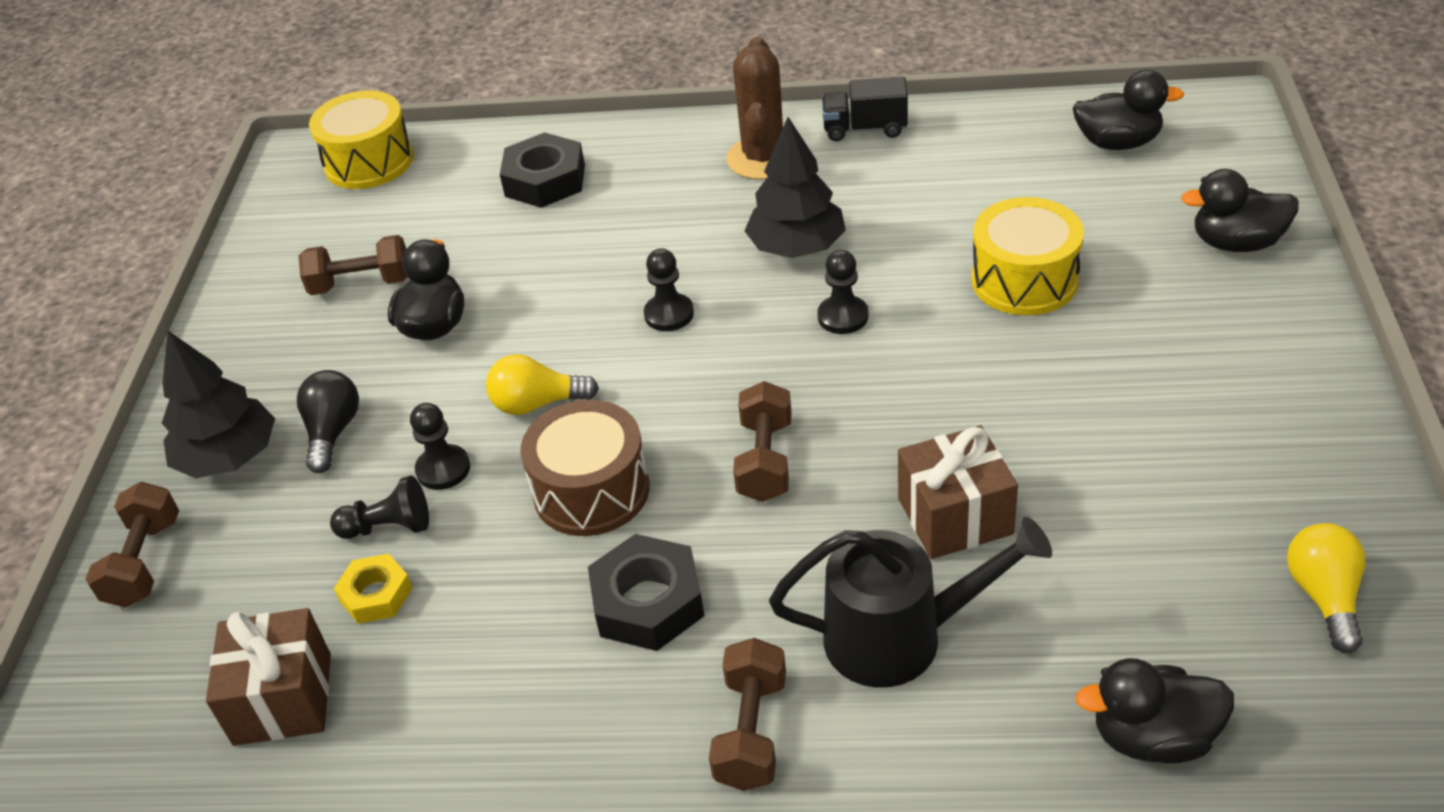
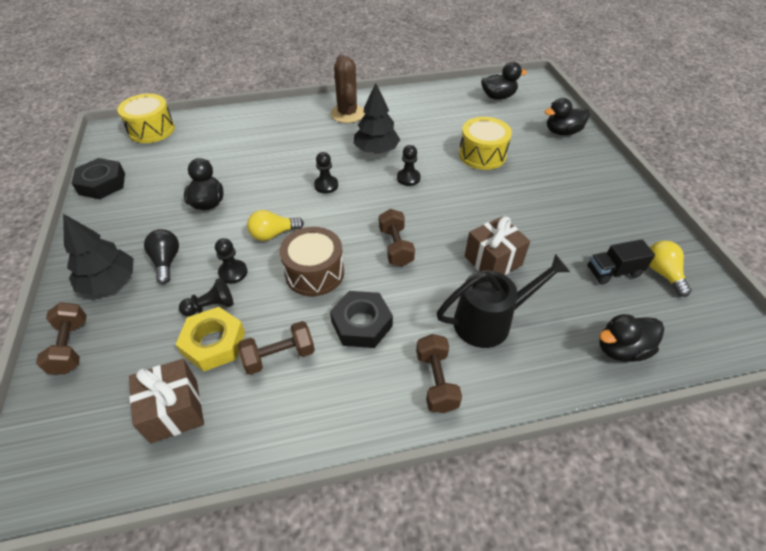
camera: 20 degrees left, 5 degrees up
(361, 284) = (163, 187): brown dumbbell -> brown dumbbell (279, 356)
(376, 595) = (214, 343): yellow nut -> yellow nut, size x1.60
(545, 180) = (245, 131): black nut -> black nut (102, 184)
(865, 129) = (389, 98): black truck -> black truck (613, 272)

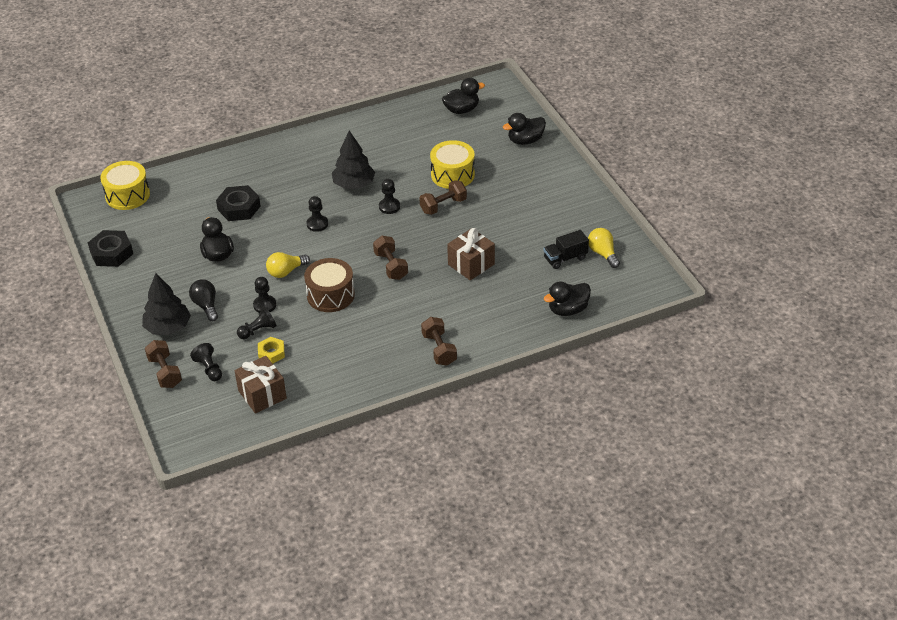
camera: 10 degrees left, 5 degrees down
(126, 352) = (209, 369): none -> black pawn
(214, 343) = (271, 353): yellow nut -> yellow nut, size x0.62
(279, 356) = (323, 353): brown dumbbell -> brown dumbbell (443, 206)
(347, 114) = (315, 150): brown cactus -> none
(362, 324) = (377, 324): black nut -> black nut (239, 208)
(490, 321) = (473, 307): black watering can -> none

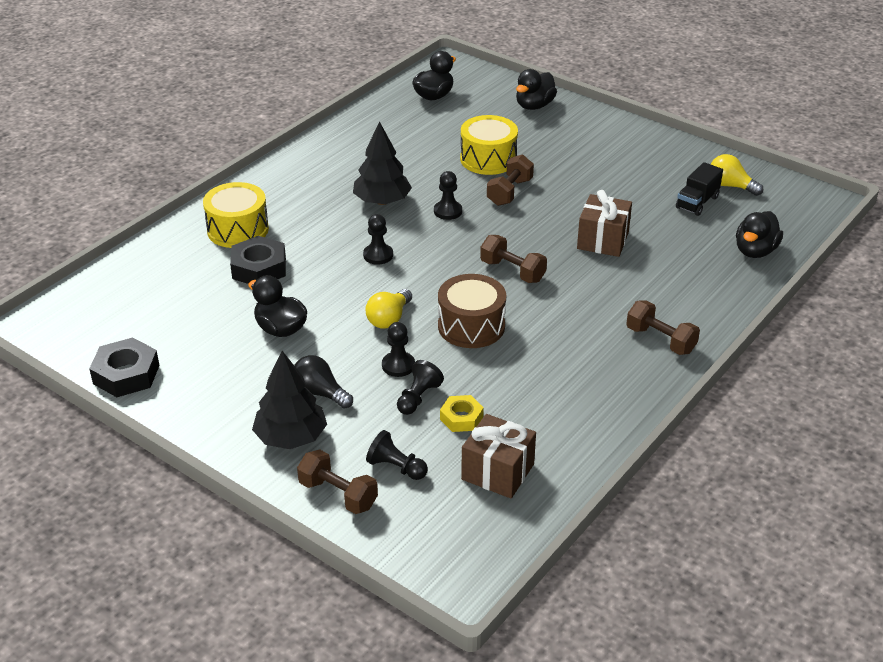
camera: 30 degrees left, 5 degrees down
(127, 195) = (89, 299): yellow drum -> yellow drum (238, 230)

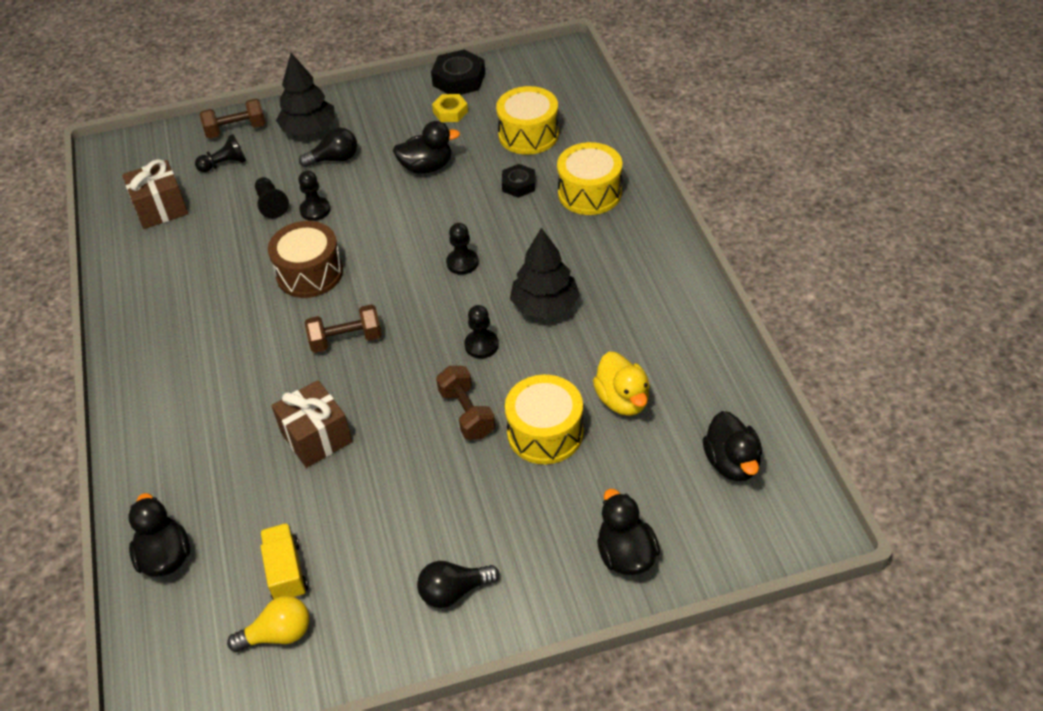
camera: 130 degrees right, 10 degrees up
(184, 292) = (528, 134): none -> yellow drum
(259, 268) = (518, 185): black nut -> black nut, size x0.62
(389, 319) = (372, 230): yellow light bulb -> none
(430, 143) = (622, 400): none -> yellow duck
(461, 418) = (226, 216): yellow nut -> yellow nut (450, 112)
(627, 145) = (454, 591): none -> black light bulb
(660, 340) = (155, 383): brown dumbbell -> none
(697, 202) = (286, 572): black truck -> yellow truck

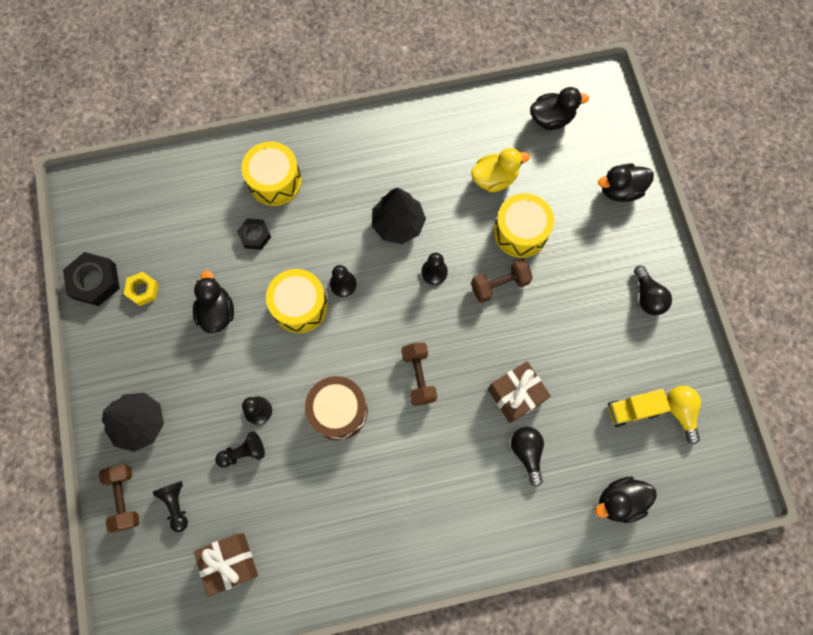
camera: 90 degrees left, 25 degrees up
(334, 159) = (190, 396): black light bulb -> black light bulb (527, 452)
(528, 134) = (190, 224): yellow drum -> yellow drum (300, 306)

